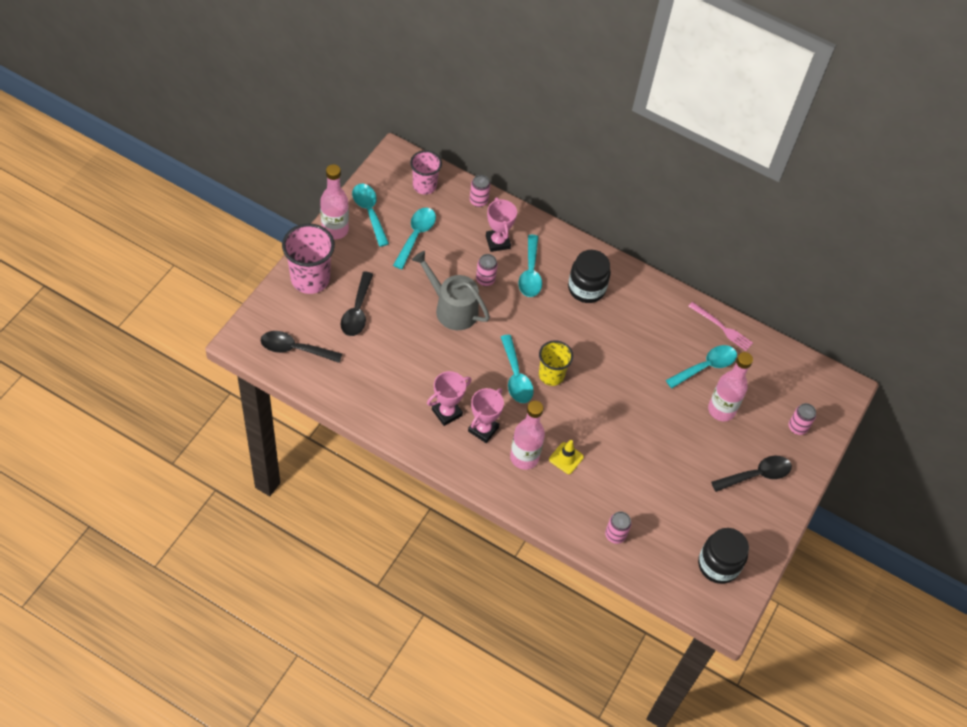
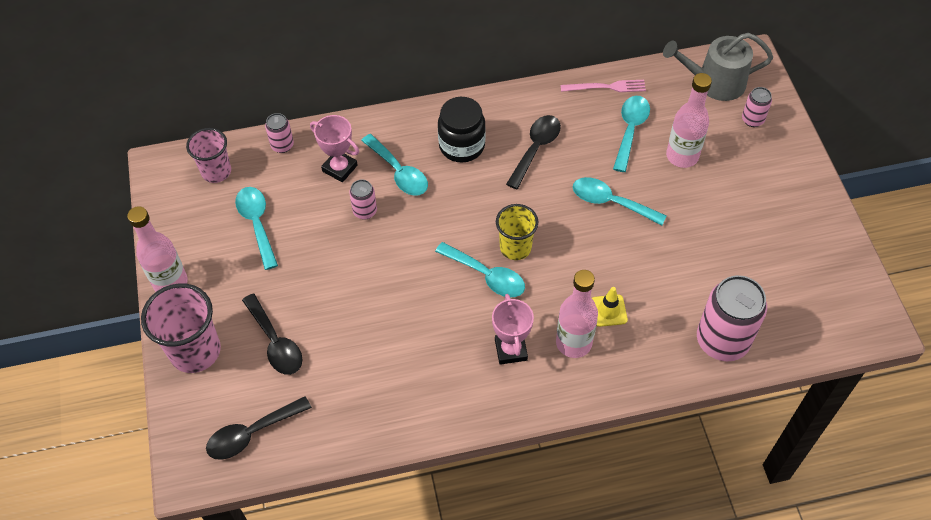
camera: 35 degrees left, 0 degrees up
(369, 212) = (188, 238): turquoise spoon -> turquoise spoon (611, 202)
(447, 412) = (462, 364): pink trophy -> none
(452, 308) = (363, 263): grey watering can -> grey watering can (714, 82)
(615, 535) = (722, 341): pink can -> pink can, size x2.06
(718, 565) = (825, 289): black jar -> none
(756, 475) = (768, 186): black spoon -> black spoon (536, 149)

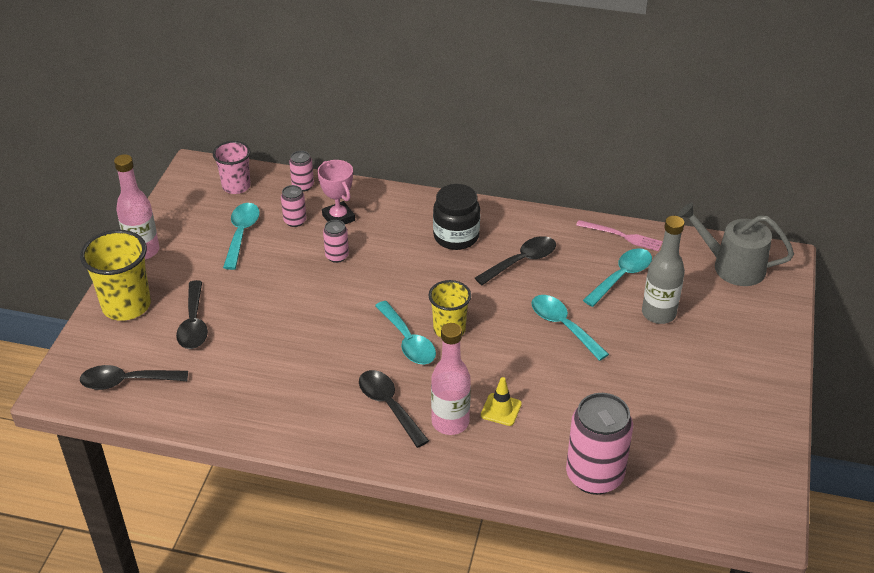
camera: 25 degrees right, 15 degrees down
(195, 351) = (126, 305): pink cup -> yellow cup
(399, 172) = (386, 237): turquoise spoon -> none
(511, 350) = (389, 406): pink trophy -> black spoon
(682, 156) = (658, 313): pink bottle -> grey bottle
(752, 120) = (751, 308): pink can -> pink can (295, 221)

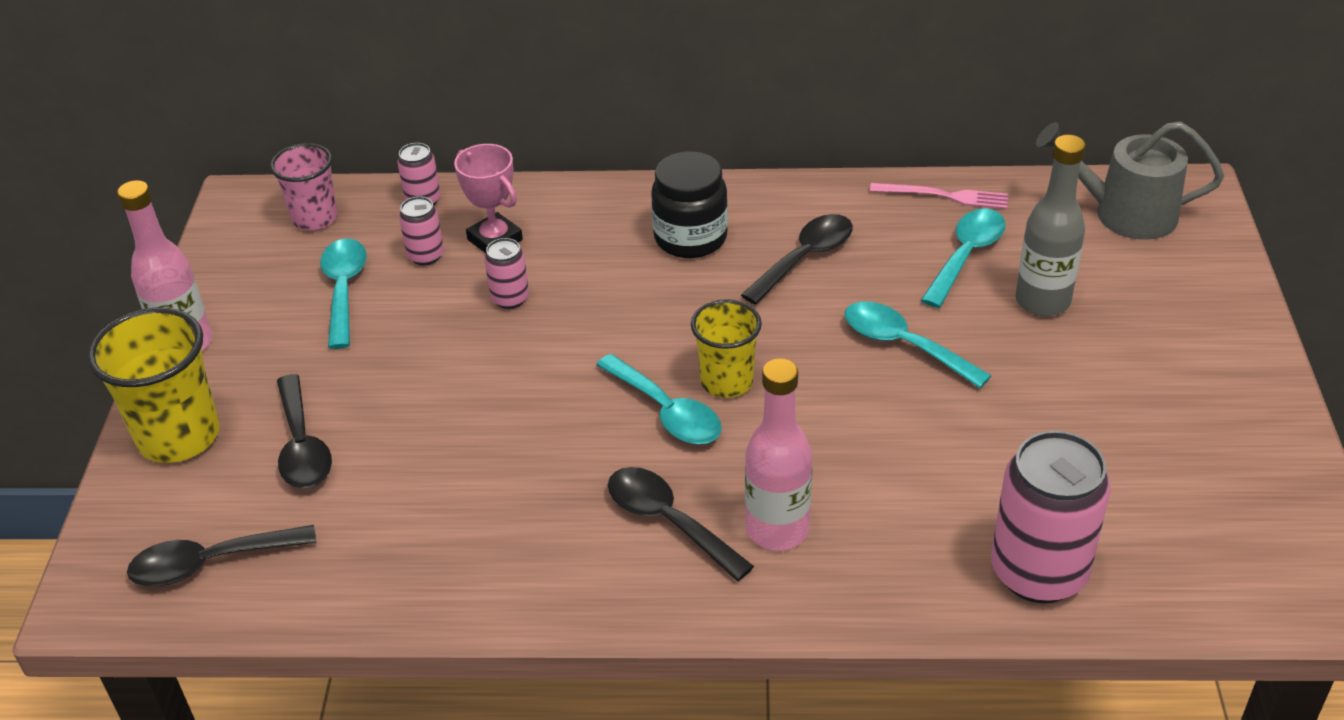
camera: 10 degrees left, 0 degrees up
(501, 409) = (852, 493): yellow traffic cone -> none

